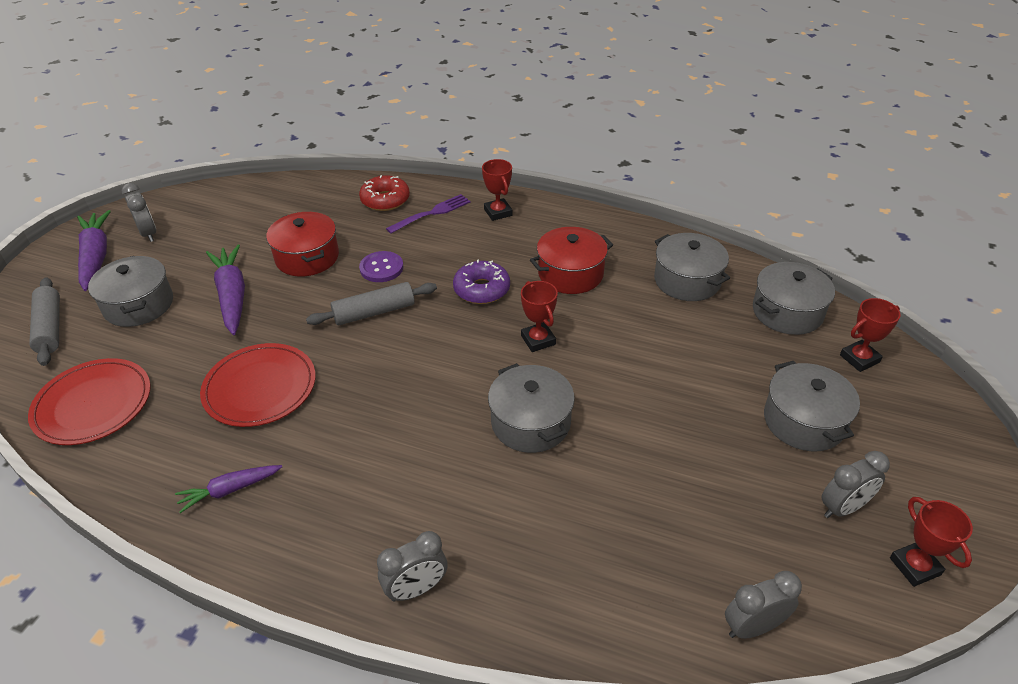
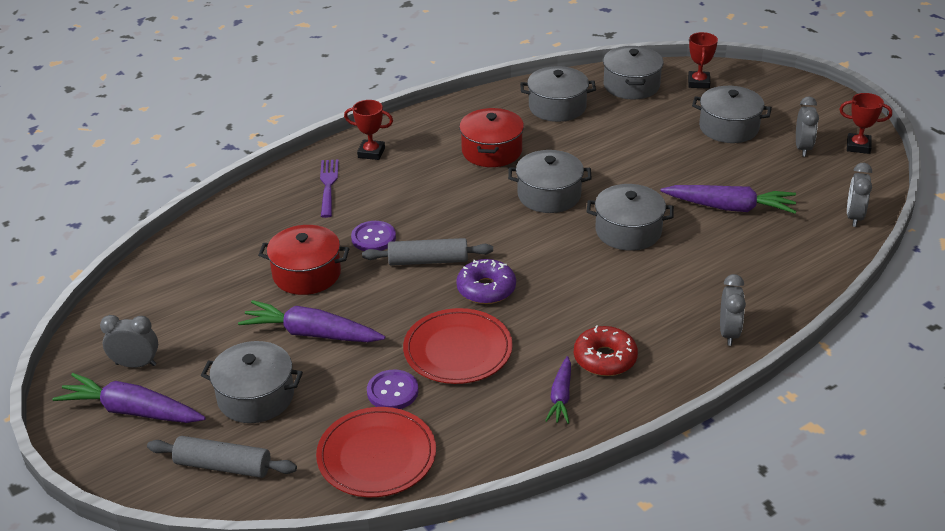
camera: 55 degrees left, 5 degrees down
(181, 375) = (392, 391): none -> purple button
(374, 312) = (428, 261): grey rolling pin -> grey rolling pin turned 75 degrees clockwise
(385, 200) = (274, 203): red donut -> red donut (605, 359)
(482, 289) = (462, 198): purple donut -> purple donut (486, 289)
(538, 340) = (549, 195): red trophy -> grey pot
(651, 489) = (730, 208): none -> purple carrot

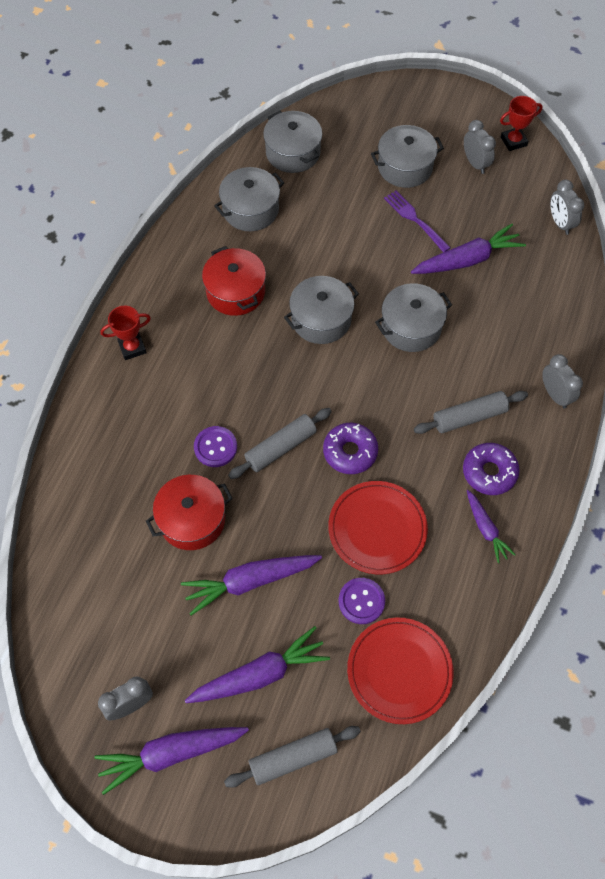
camera: 35 degrees left, 25 degrees up
(256, 397) = (260, 674): grey pot -> purple carrot
(328, 185) = (126, 408): purple fork -> purple fork (415, 219)
(605, 359) = (489, 472): red donut -> purple donut
(624, 313) = (469, 417): none -> grey rolling pin
(698, 83) = (344, 123): red trophy -> none

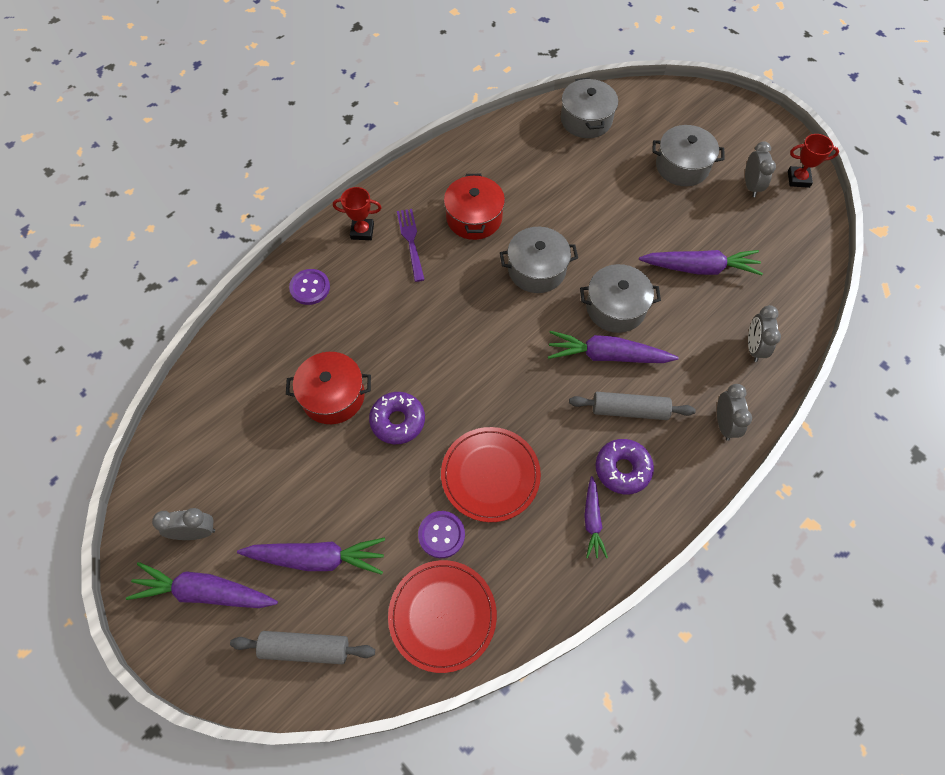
camera: 25 degrees right, 0 degrees up
(215, 447) = (386, 342): purple button -> purple button (310, 288)
(250, 209) = (523, 154): grey pot -> none
(250, 581) = (353, 472): purple carrot -> purple carrot (607, 355)
(280, 447) = (442, 366): grey rolling pin -> none
(350, 452) = (501, 396): purple donut -> purple donut (398, 421)
(415, 219) = (668, 215): purple fork -> purple fork (411, 242)
(560, 223) = (808, 268): grey clock -> grey clock (753, 347)

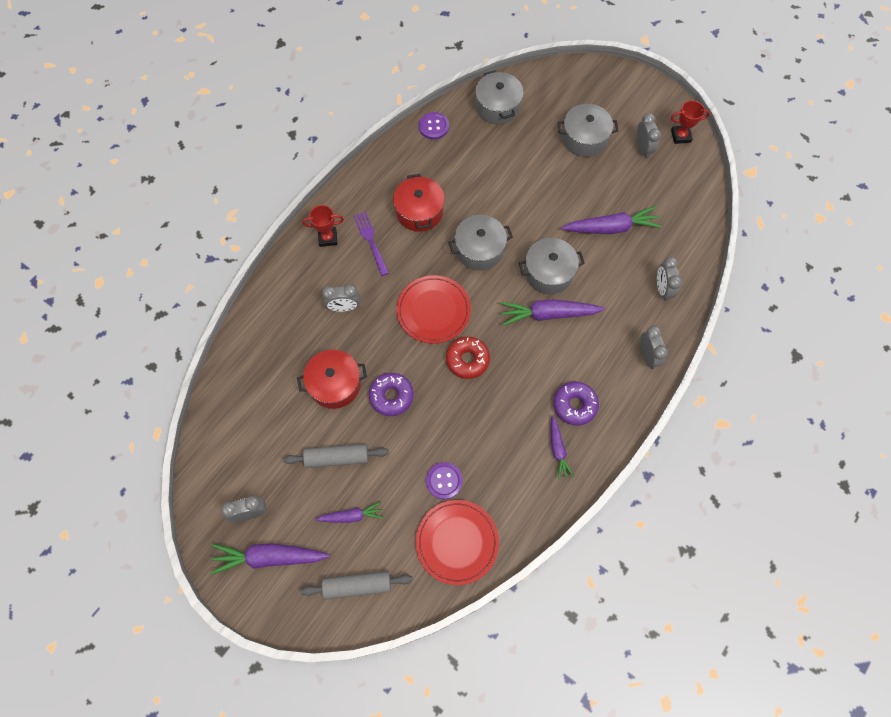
camera: 10 degrees left, 5 degrees up
(310, 288) = (295, 295): purple button -> purple button (433, 126)
(317, 558) = (351, 516): purple carrot -> purple carrot, size x0.59
(364, 310) = (344, 307): none -> grey clock
(490, 475) = (473, 427): red plate -> red plate (433, 310)
(498, 393) = (467, 360): none -> red donut
(629, 410) = (572, 357): grey rolling pin -> grey rolling pin (337, 458)

